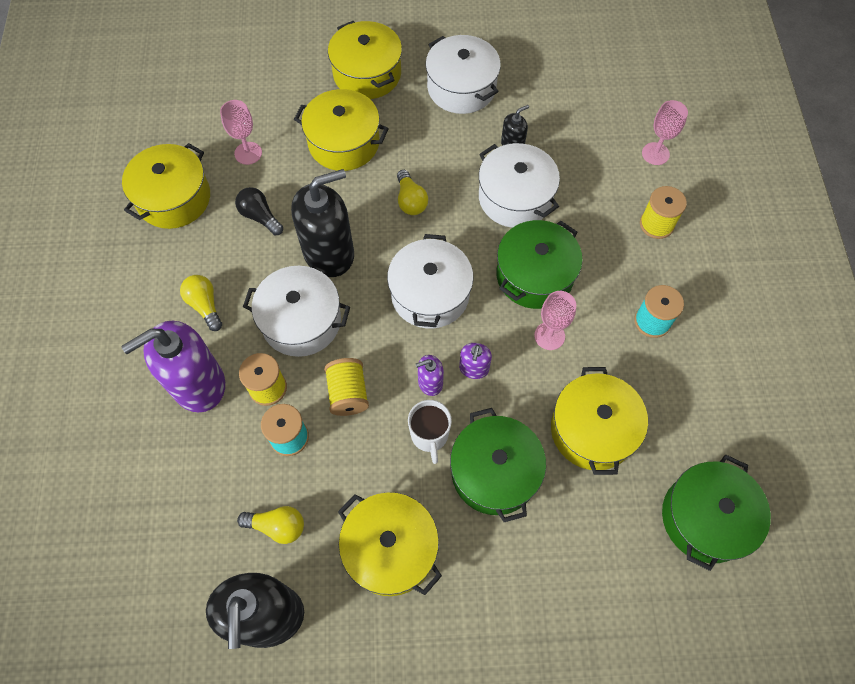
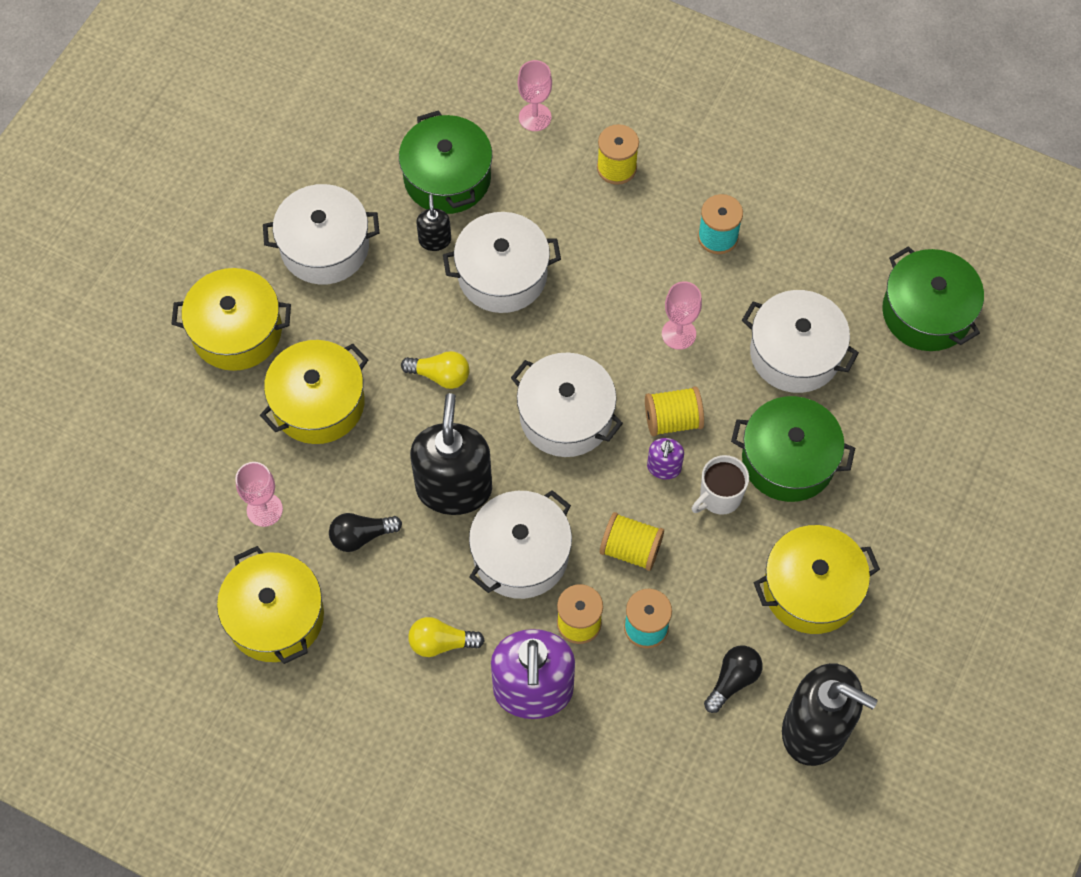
camera: 60 degrees left, 0 degrees up
(277, 526) = (733, 680): yellow light bulb -> black light bulb
(429, 435) = (719, 497): white mug -> white mug turned 120 degrees clockwise
(474, 368) = (672, 420): purple soap dispenser -> yellow spool
(534, 275) = (605, 309): green pot -> green pot (447, 178)
(592, 430) = (795, 353): yellow pot -> white pot

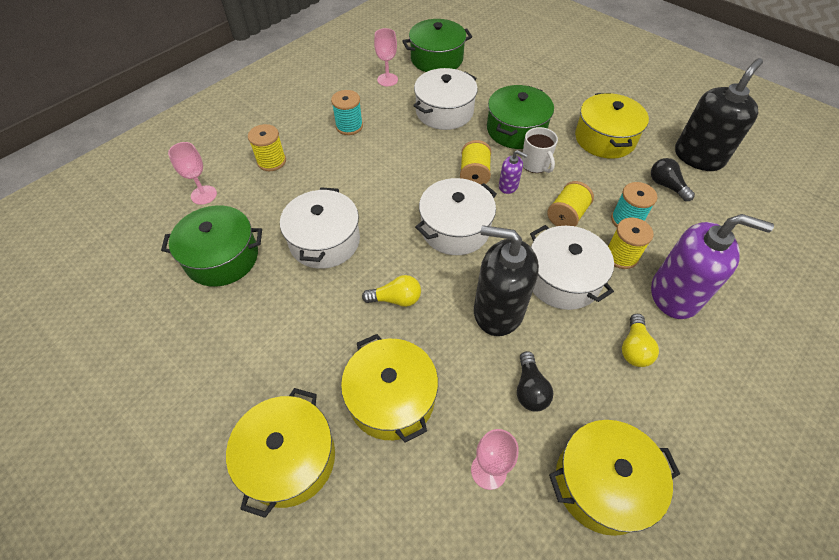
camera: 75 degrees left, 10 degrees down
(325, 247) = (238, 360): white pot -> none
(435, 240) = (273, 277): black soap dispenser -> none
(440, 375) = (396, 299): yellow light bulb -> yellow light bulb turned 60 degrees clockwise
(678, 334) = (411, 158): pink goblet -> pink goblet (387, 80)

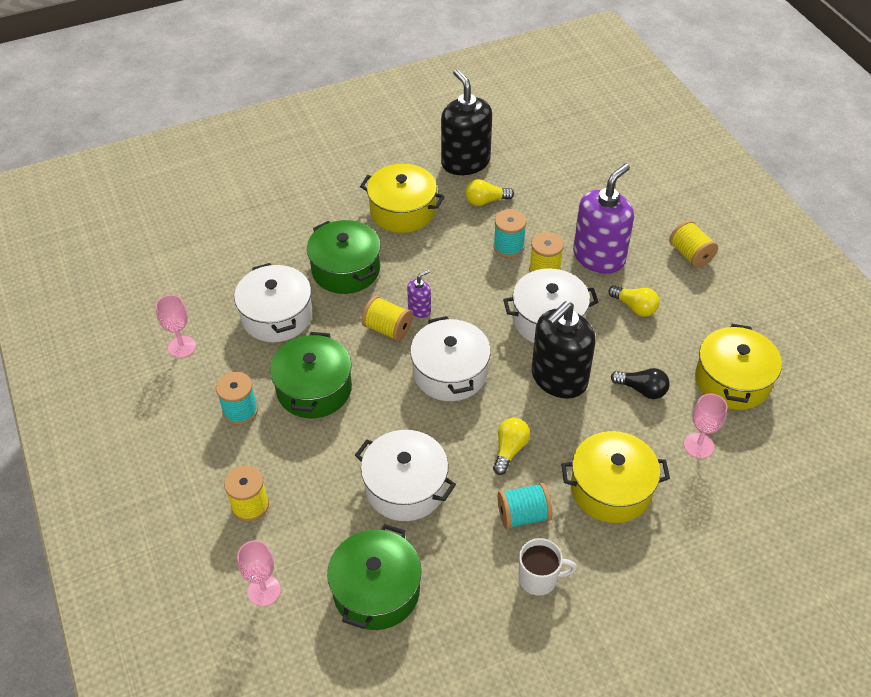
camera: 65 degrees left, 5 degrees down
(289, 458) = (637, 584): yellow pot -> none
(330, 333) = (523, 515): none -> turquoise spool
(436, 59) = (178, 287): green pot -> green pot (314, 389)
(535, 164) = (404, 277): white mug -> white mug (539, 578)
(566, 215) = (480, 284): yellow spool -> yellow spool (690, 254)
(666, 186) = (486, 201): black light bulb -> yellow light bulb

